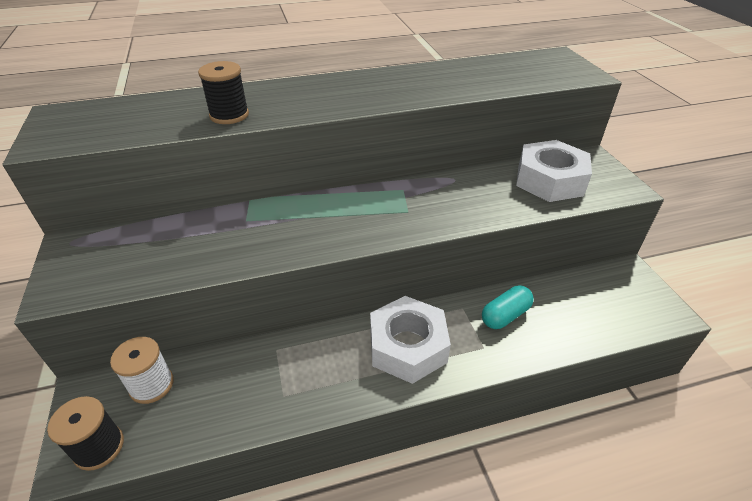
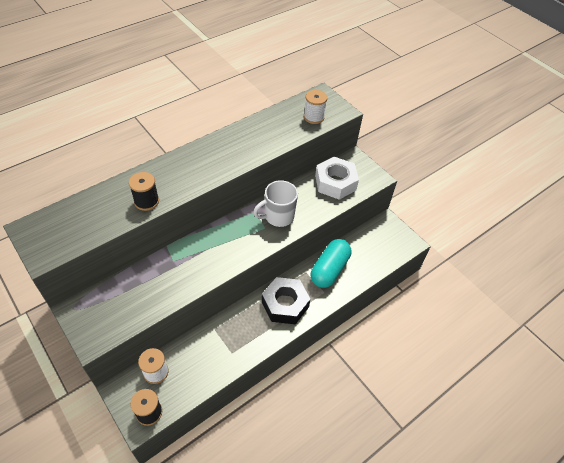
camera: 25 degrees left, 10 degrees up
(407, 346) = (285, 304): white nut -> black nut
(436, 202) = (278, 216): none -> white mug
(505, 315) = (329, 269): turquoise capsule -> turquoise capsule, size x1.66
(535, 74) = (313, 117): none -> white spool

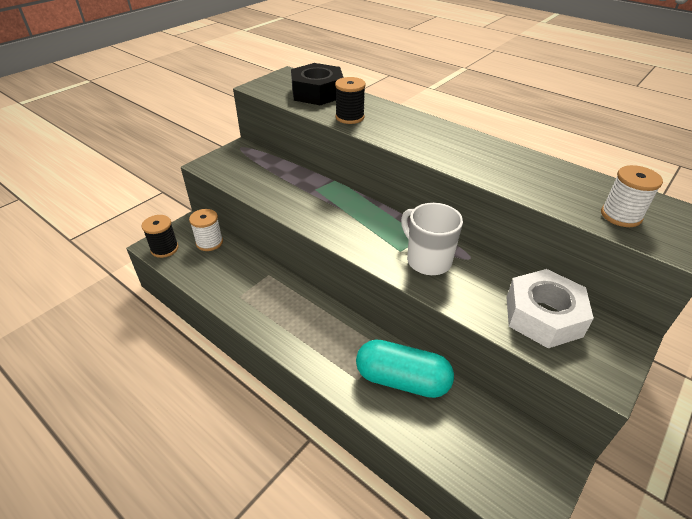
camera: 80 degrees right, 10 degrees down
(285, 304) = (322, 335): black nut -> black nut (317, 93)

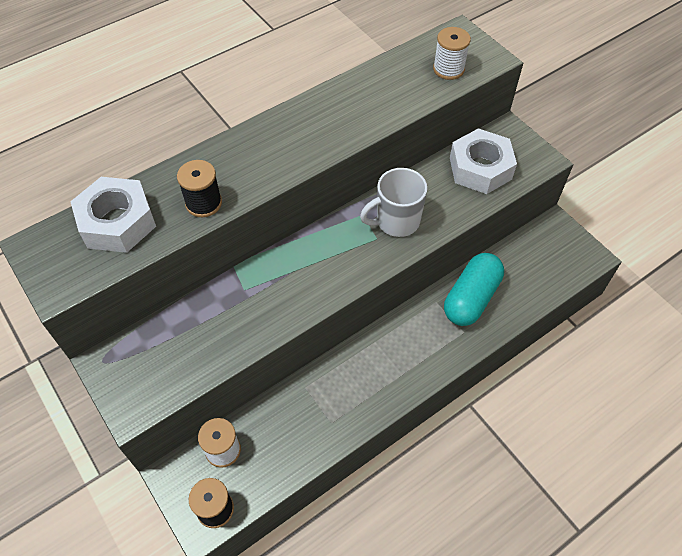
camera: 75 degrees left, 15 degrees up
(317, 93) = (117, 222): black nut -> white nut

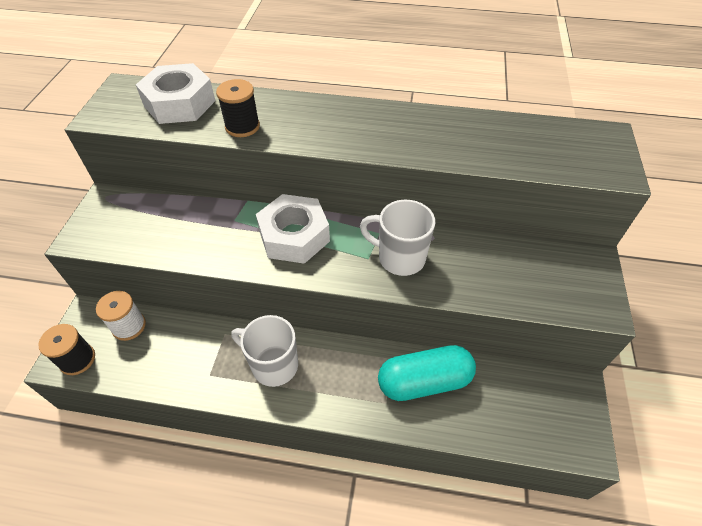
camera: 45 degrees right, 5 degrees down
(366, 375) = (273, 365): none -> white mug
(448, 69) = (560, 155): white spool -> none
(480, 168) = (527, 271): white nut -> white nut (294, 236)

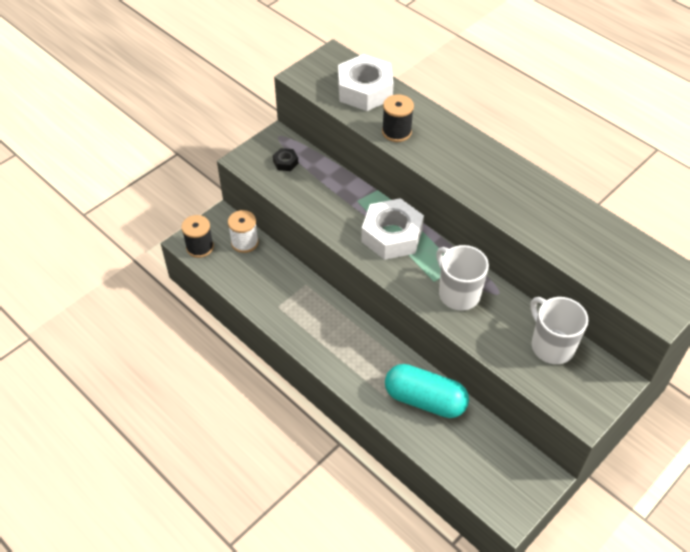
camera: 35 degrees right, 0 degrees up
(130, 219) = (285, 162): none -> black nut
(273, 365) = (325, 325): white mug -> white mug (551, 345)

